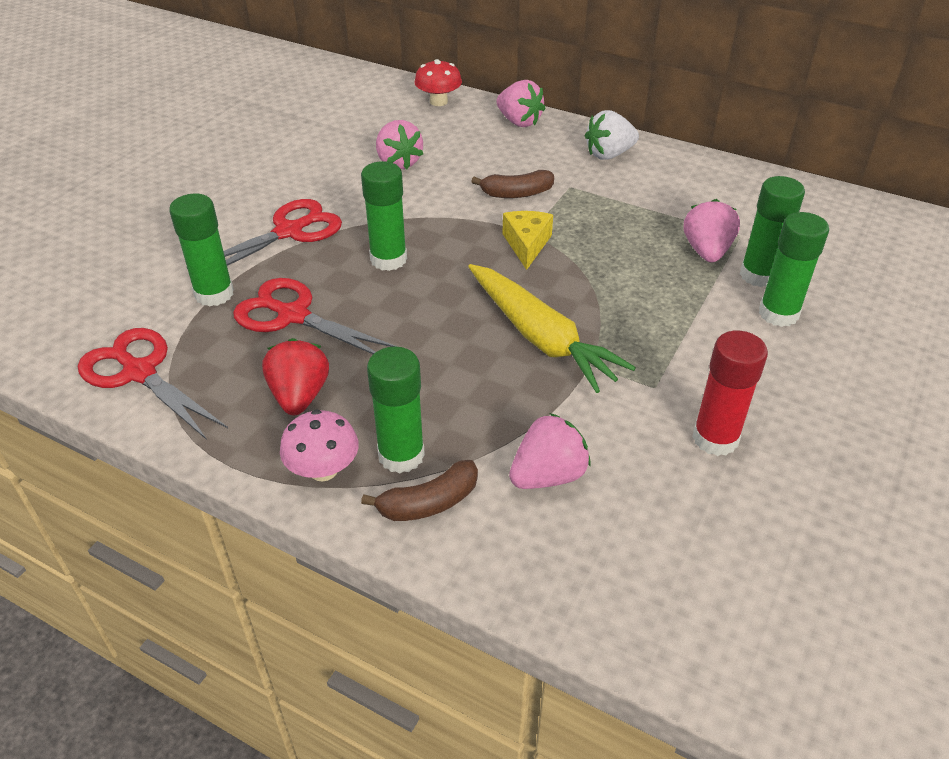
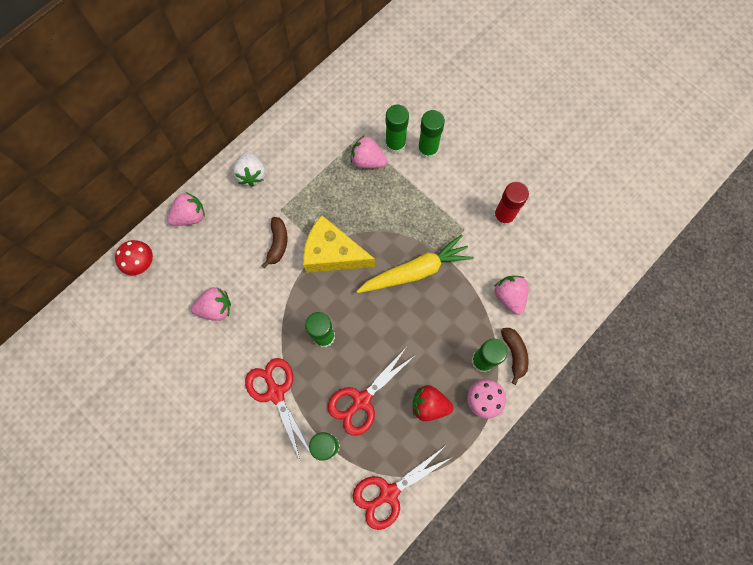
camera: 75 degrees left, 30 degrees up
(527, 244) = (332, 253): yellow cheese -> yellow cheese, size x1.76

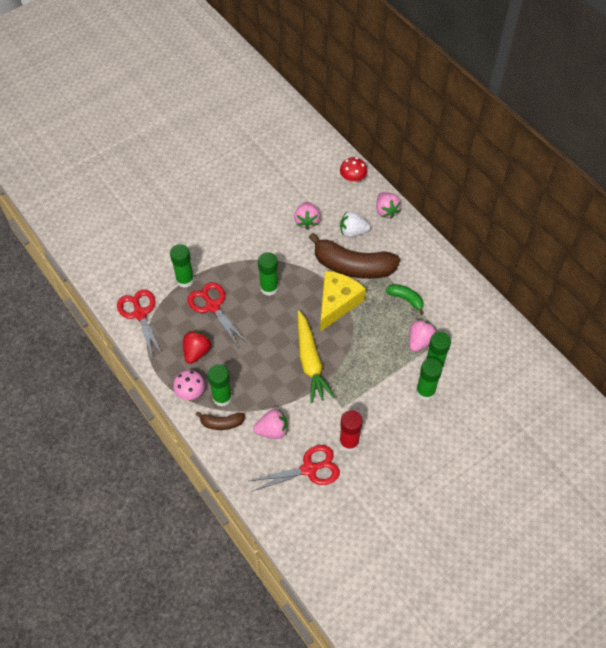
camera: 100 degrees right, 15 degrees down
(252, 174) = (418, 255): white strawberry -> white strawberry (353, 232)
(275, 392) = (233, 252): red scissors -> red scissors (309, 469)
(278, 243) = (353, 266): brown banana -> brown banana, size x2.12
(315, 180) = (406, 299): none -> green banana

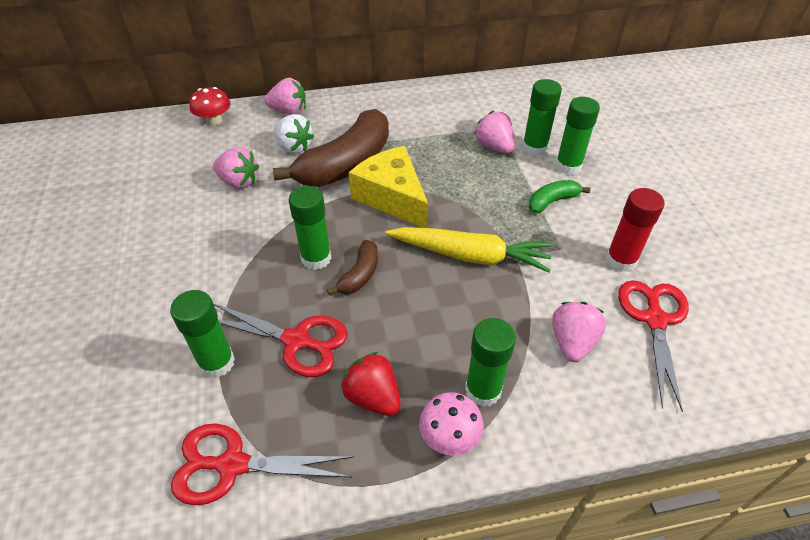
camera: 65 degrees left, 10 degrees down
(212, 306) = (297, 341): red scissors -> red scissors turned 150 degrees counterclockwise
(222, 423) = (533, 409): brown banana -> brown banana (359, 275)
(353, 232) = (294, 147): white strawberry -> white strawberry turned 75 degrees counterclockwise
(406, 299) = (427, 138): green banana -> green banana (552, 201)

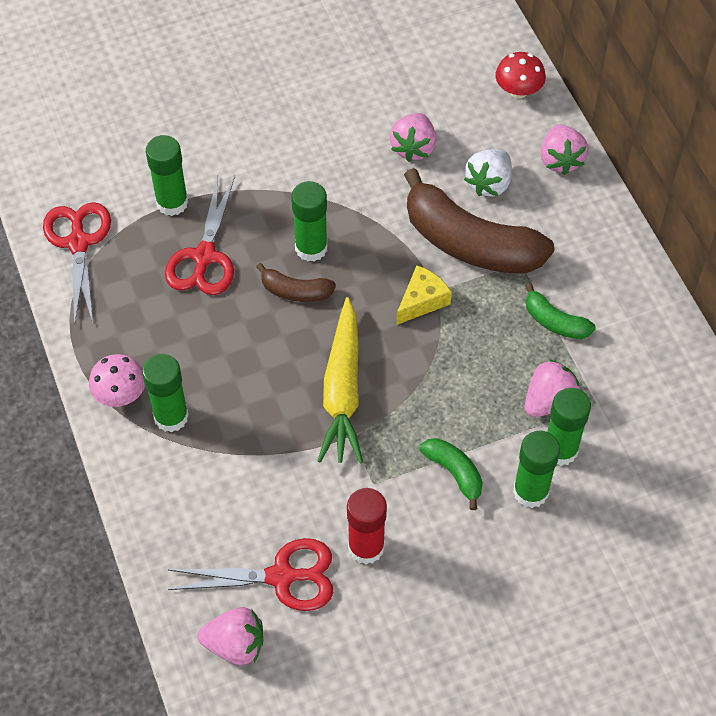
camera: 80 degrees right, 10 degrees up
(373, 397) = (153, 329): red strawberry -> none
(392, 197) = (422, 301): yellow cheese -> yellow cheese, size x0.57
(428, 134) = (555, 322): none -> green banana
(572, 342) = (239, 494): pink strawberry -> pink strawberry (235, 645)

